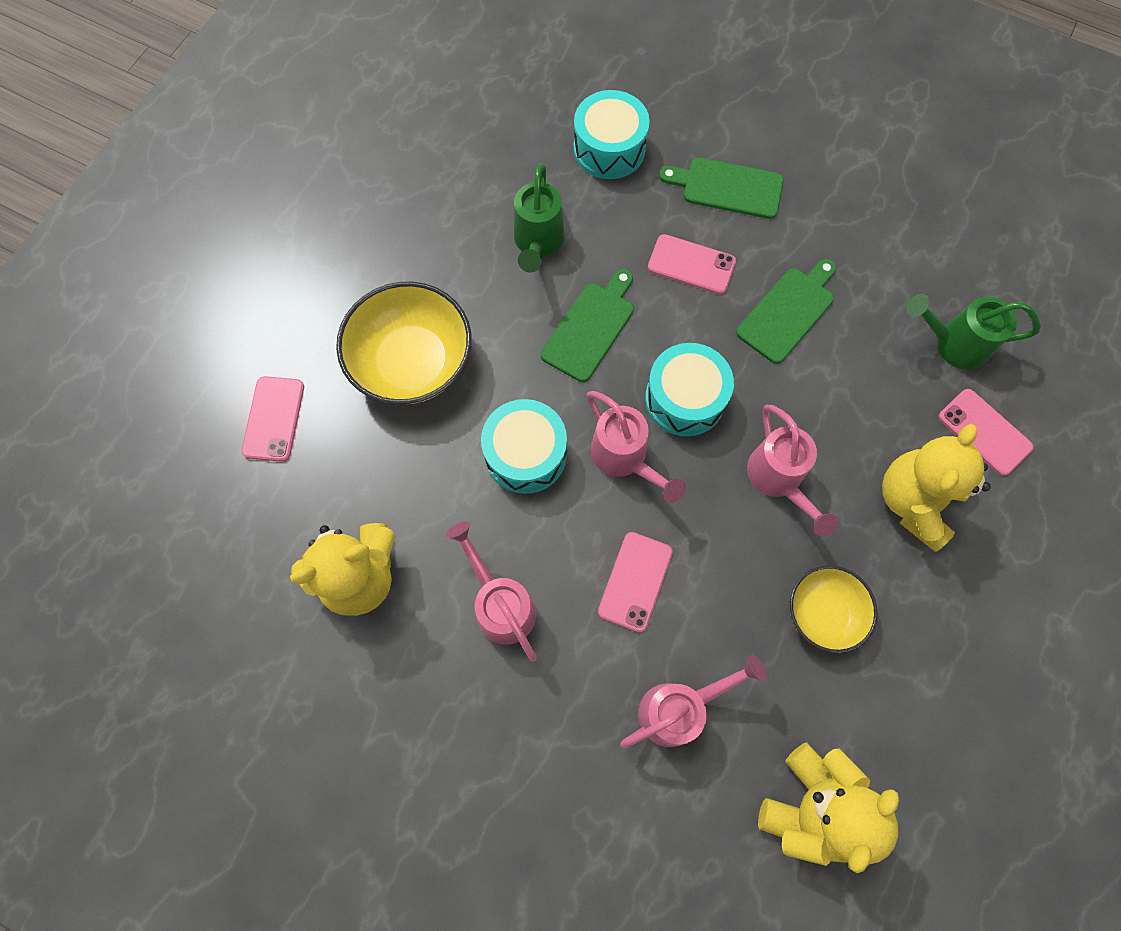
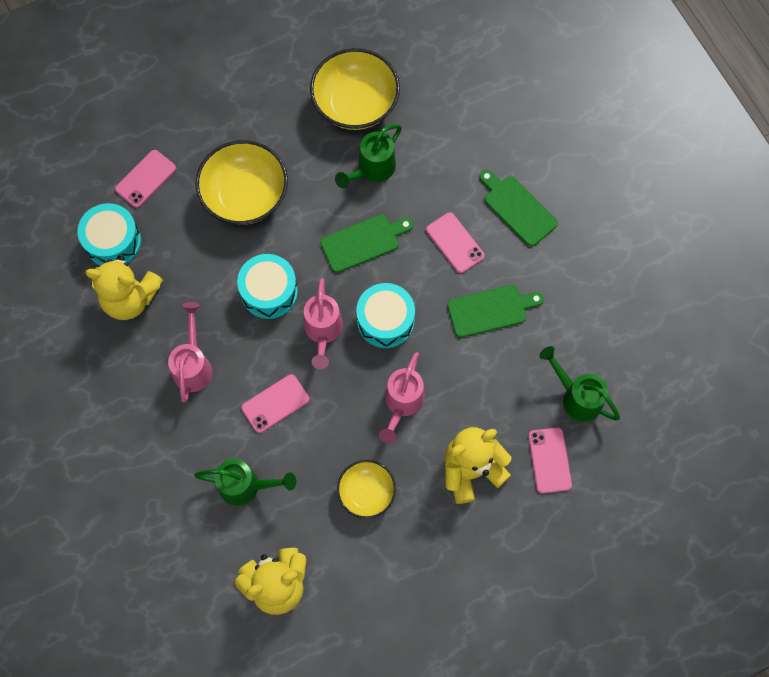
camera: 35 degrees right, 0 degrees up
(463, 185) = (355, 104): none -> yellow bowl
(609, 148) = (463, 136): turquoise drum -> turquoise drum (113, 241)
(679, 708) = (246, 486): pink watering can -> green watering can

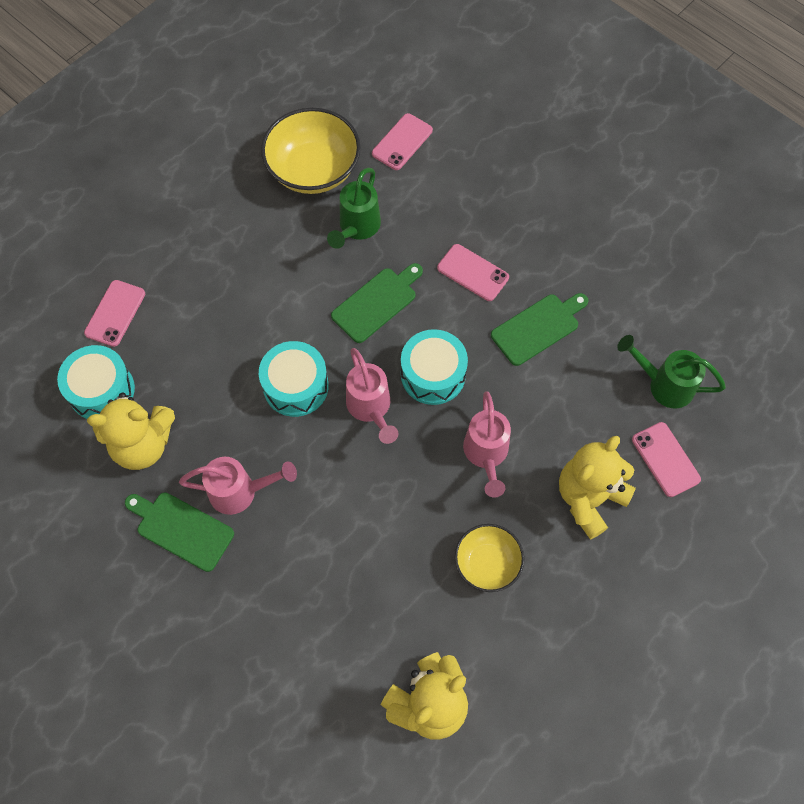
camera: 20 degrees left, 5 degrees down
(193, 365) = (241, 492): pink watering can -> pink watering can turned 105 degrees clockwise
(245, 196) = (231, 296): yellow bowl -> none
(246, 486) = (351, 604): green watering can -> none
(275, 403) = (348, 502): pink phone -> pink phone (402, 142)
(517, 208) = (522, 219): green cutting board -> green cutting board (181, 529)

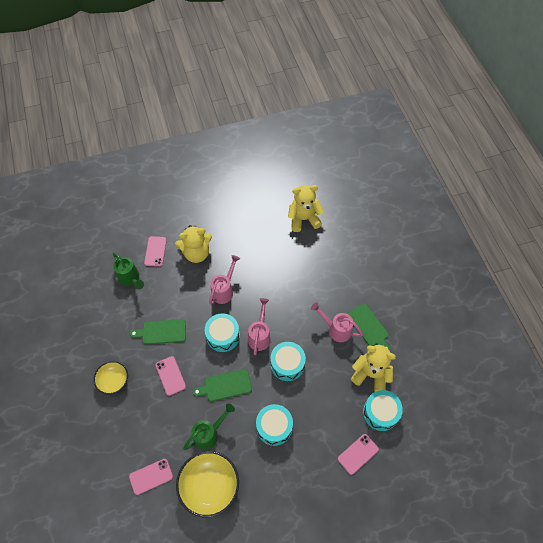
camera: 150 degrees left, 5 degrees down
(264, 285) = (274, 427): none -> turquoise drum
(487, 563) = (252, 251): yellow bowl -> yellow bowl (113, 381)

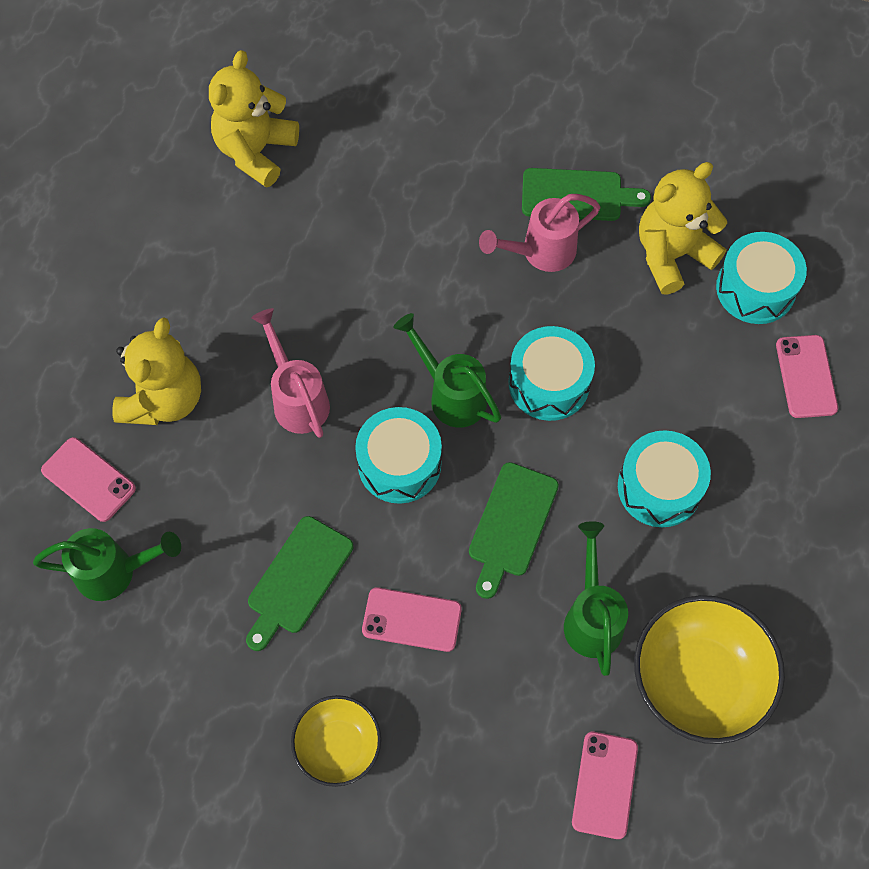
camera: 55 degrees left, 5 degrees up
(260, 335) = (451, 394): pink watering can -> green watering can

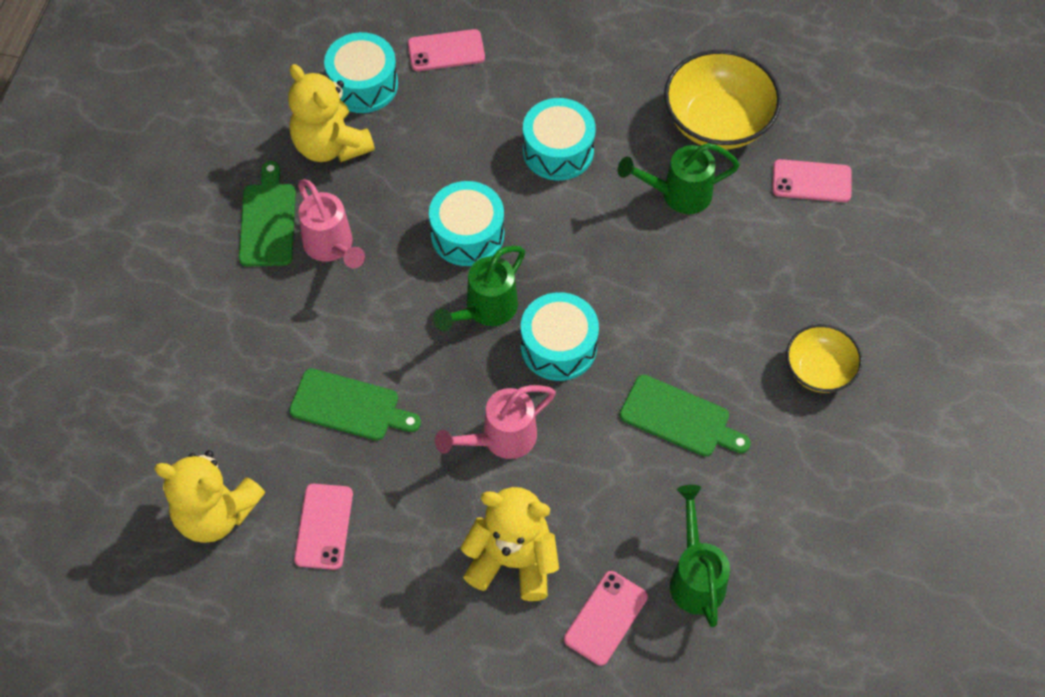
camera: 95 degrees left, 5 degrees down
(412, 619) = (701, 324): pink phone -> pink phone (324, 526)
(511, 524) = (605, 255): green cutting board -> green cutting board (349, 406)

